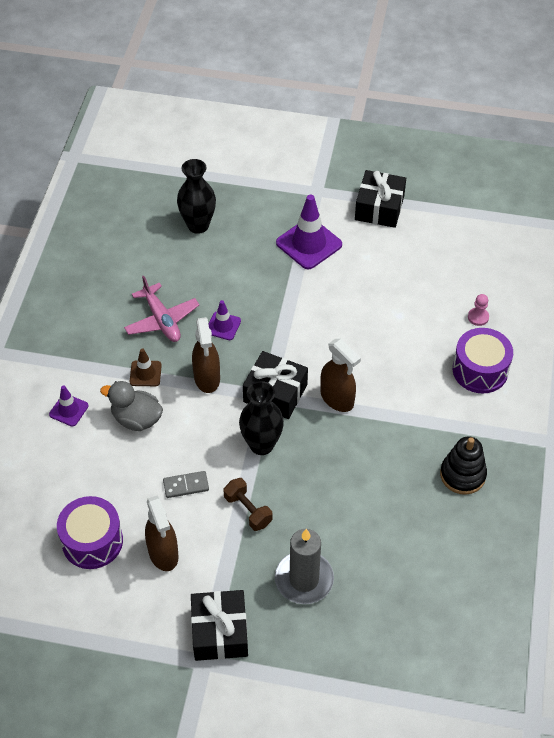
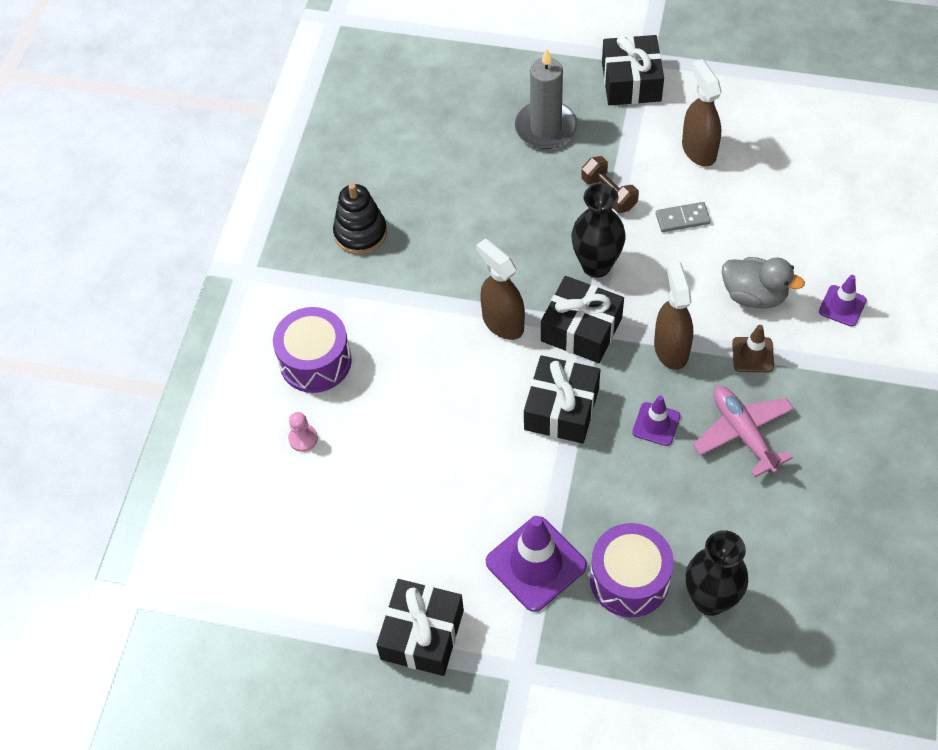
camera: 175 degrees left, 5 degrees up
(92, 541) = (779, 161): purple drum -> purple drum (629, 579)
(291, 336) = (561, 409): none -> black gift

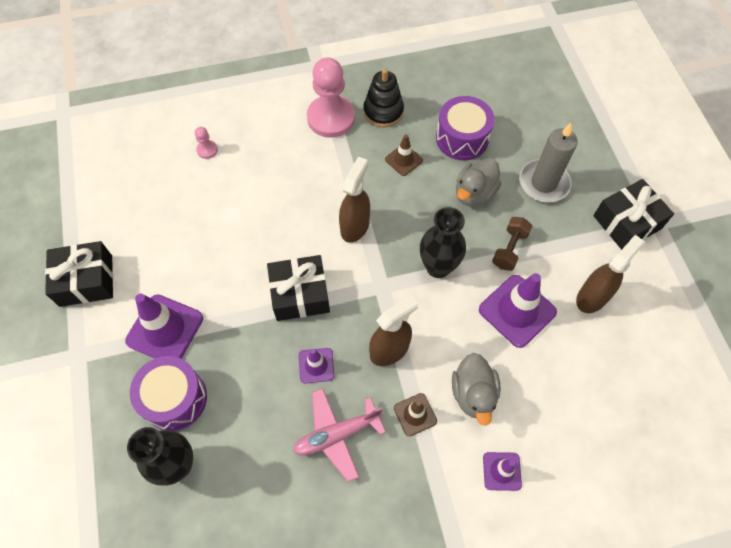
camera: 60 degrees right, 5 degrees up
(315, 361) = (269, 131): purple drum -> purple drum (462, 138)
(336, 289) = (331, 118): none -> pink pawn
(441, 240) = (403, 160): none -> brown traffic cone
(523, 194) = (474, 193): none -> grey duck
(581, 329) = (375, 280): black gift -> none
(682, 218) = (517, 311): grey domino -> purple traffic cone
(743, 433) = (337, 435): pink plane -> pink plane turned 150 degrees counterclockwise

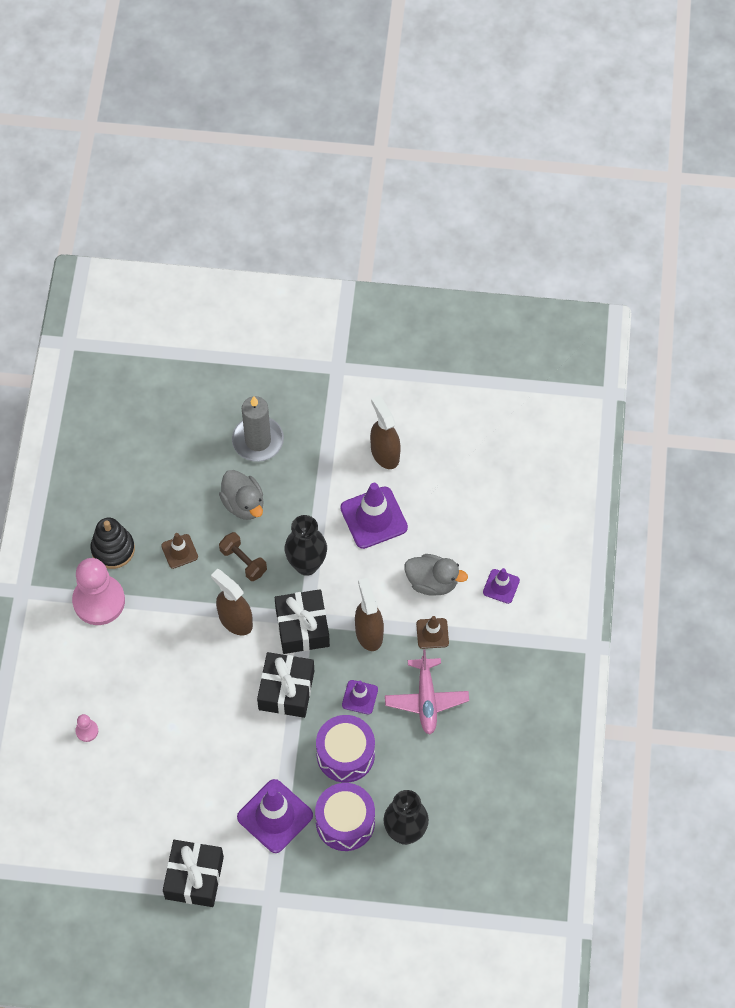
camera: 70 degrees left, 0 degrees up
(462, 138) = (177, 490): purple drum -> purple drum (345, 754)
(509, 249) = (313, 499): brown dumbbell -> brown dumbbell (243, 561)
(627, 222) = (326, 392): black gift -> black gift (302, 627)

